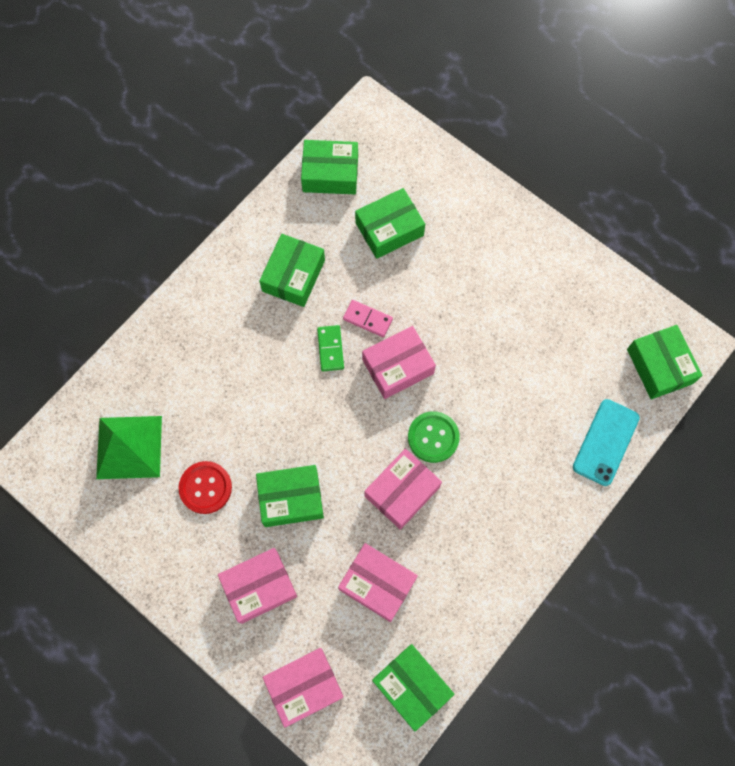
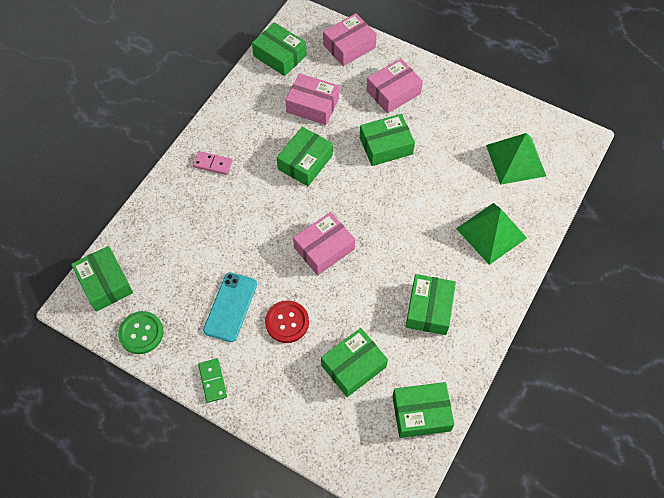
camera: 170 degrees right, 10 degrees down
(195, 353) = (491, 233): none -> green pyramid
(205, 488) = (450, 143): red button -> red button (287, 322)
(330, 349) = (382, 253): green domino -> green domino (212, 381)
(367, 319) = (356, 282): pink domino -> pink domino (213, 164)
(402, 491) = (305, 162): pink box -> green box
(433, 437) = (287, 201): green button -> green button (141, 333)
(606, 442) = (151, 218): turquoise phone -> turquoise phone (230, 307)

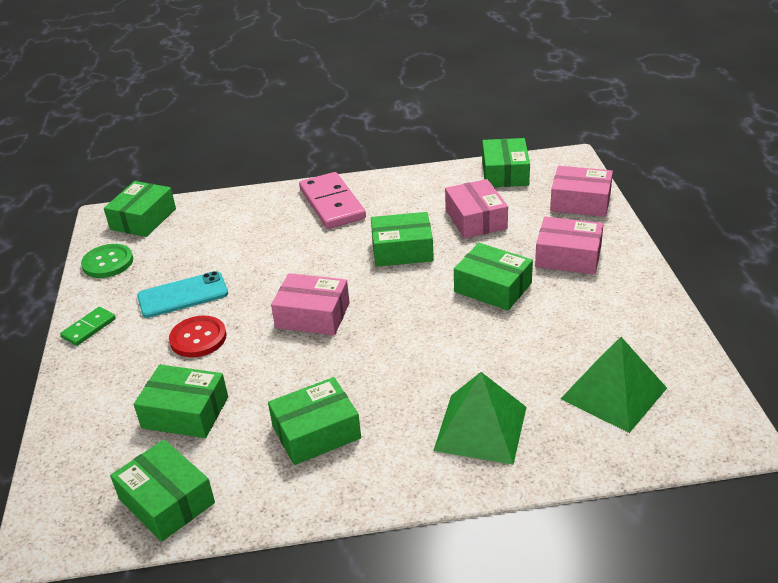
camera: 55 degrees right, 25 degrees down
(213, 164) = (332, 204): pink domino -> pink domino, size x1.95

